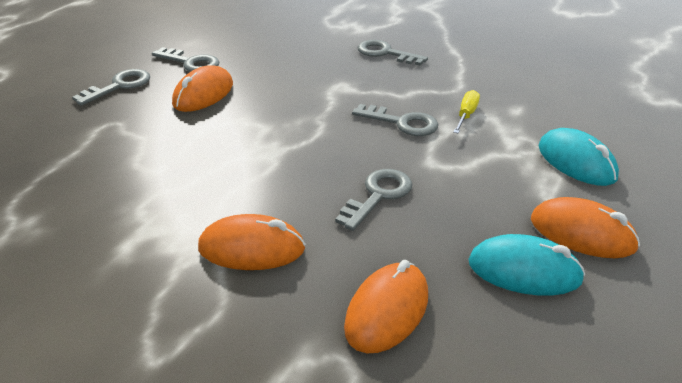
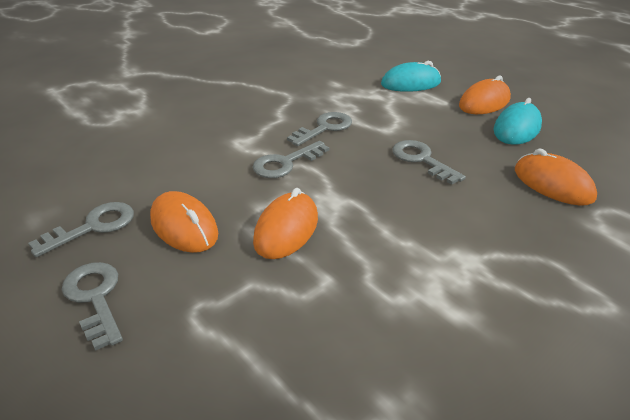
camera: 70 degrees left, 0 degrees up
(251, 248) = (475, 233): orange mouse -> orange mouse (286, 229)
(386, 53) = (200, 109): grey key -> grey key (286, 163)
(466, 115) = (330, 101): yellow screwdriver -> none

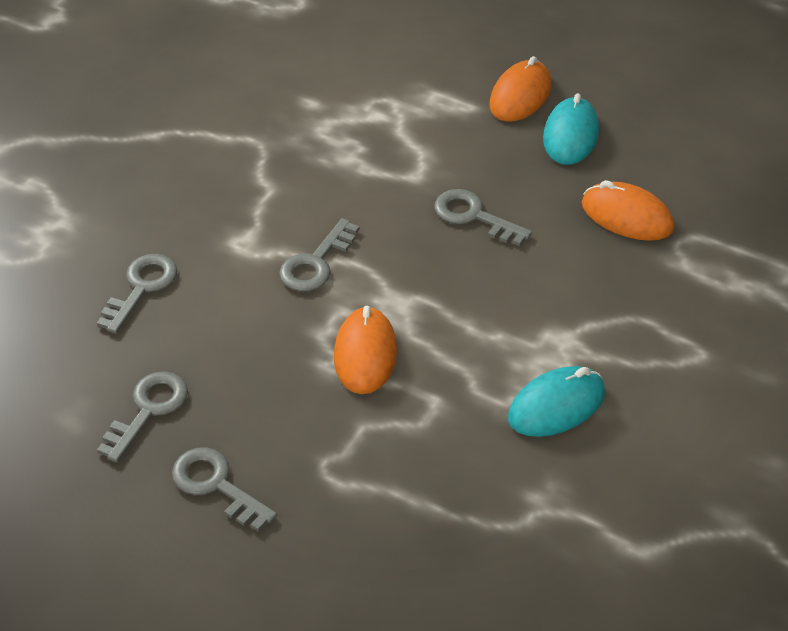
camera: 20 degrees left, 10 degrees up
(184, 226) = (251, 381): orange mouse -> none
(324, 128) = (335, 193): grey key -> grey key (141, 288)
(410, 83) = (413, 79): turquoise mouse -> turquoise mouse (556, 406)

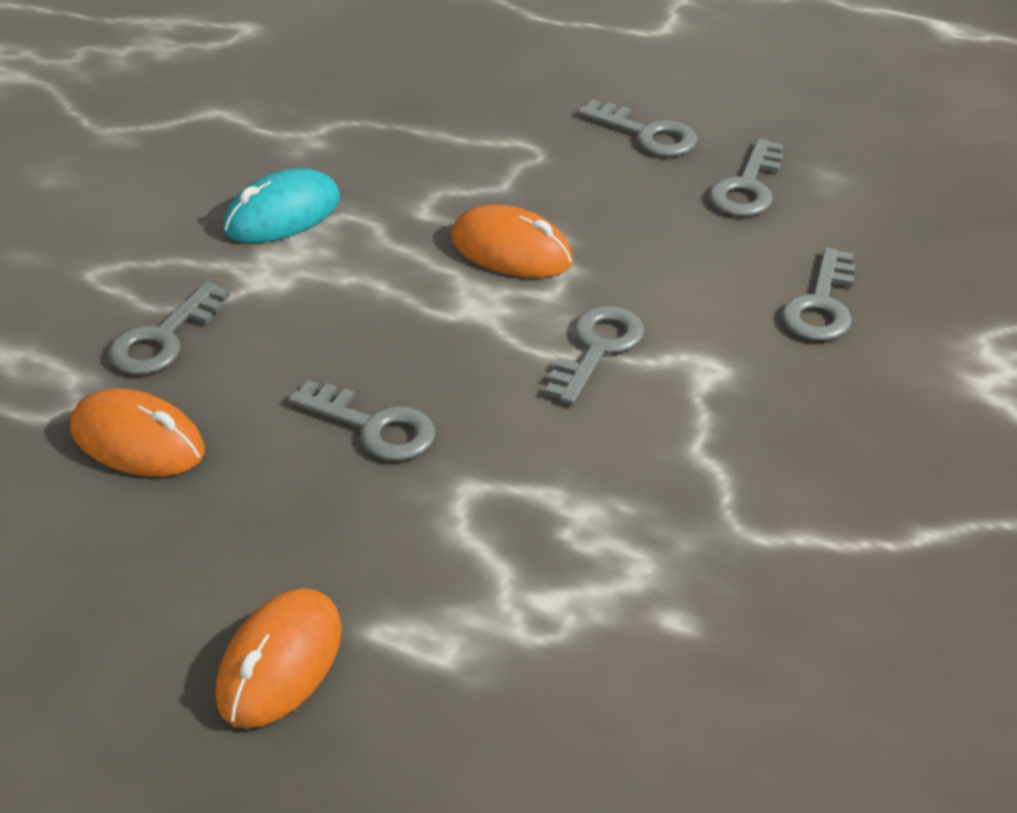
camera: 175 degrees right, 5 degrees down
(365, 354) = (511, 250): orange mouse -> orange mouse turned 60 degrees counterclockwise
(570, 135) = (198, 581): turquoise mouse -> none
(629, 291) = (163, 338): none -> grey key

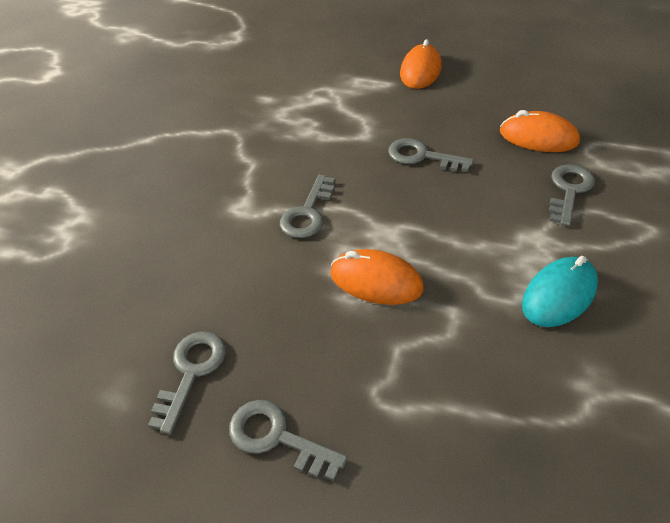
camera: 175 degrees right, 5 degrees up
(821, 305) = (161, 260): grey key -> none

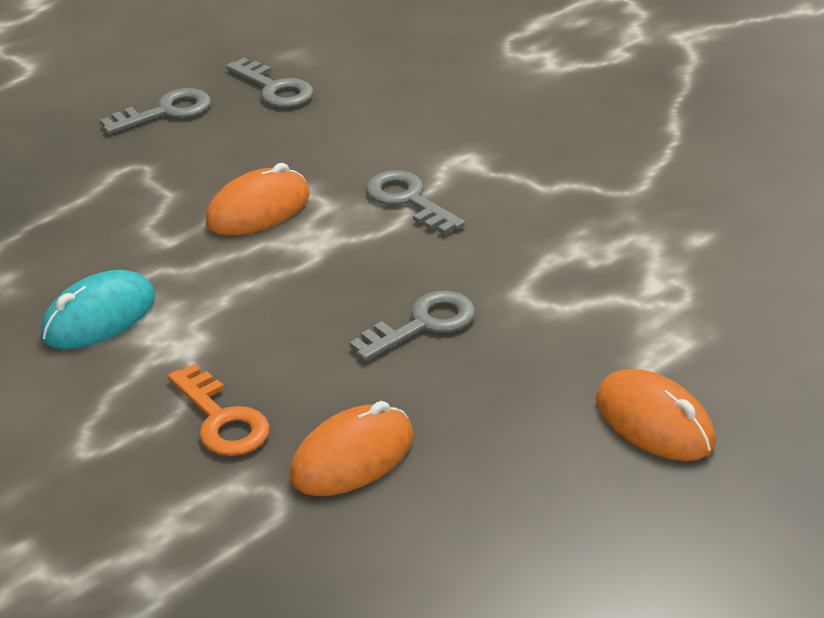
camera: 120 degrees right, 10 degrees down
(559, 295) = (99, 317): turquoise mouse -> turquoise mouse turned 60 degrees clockwise
(569, 191) = (221, 419): grey key -> orange key

